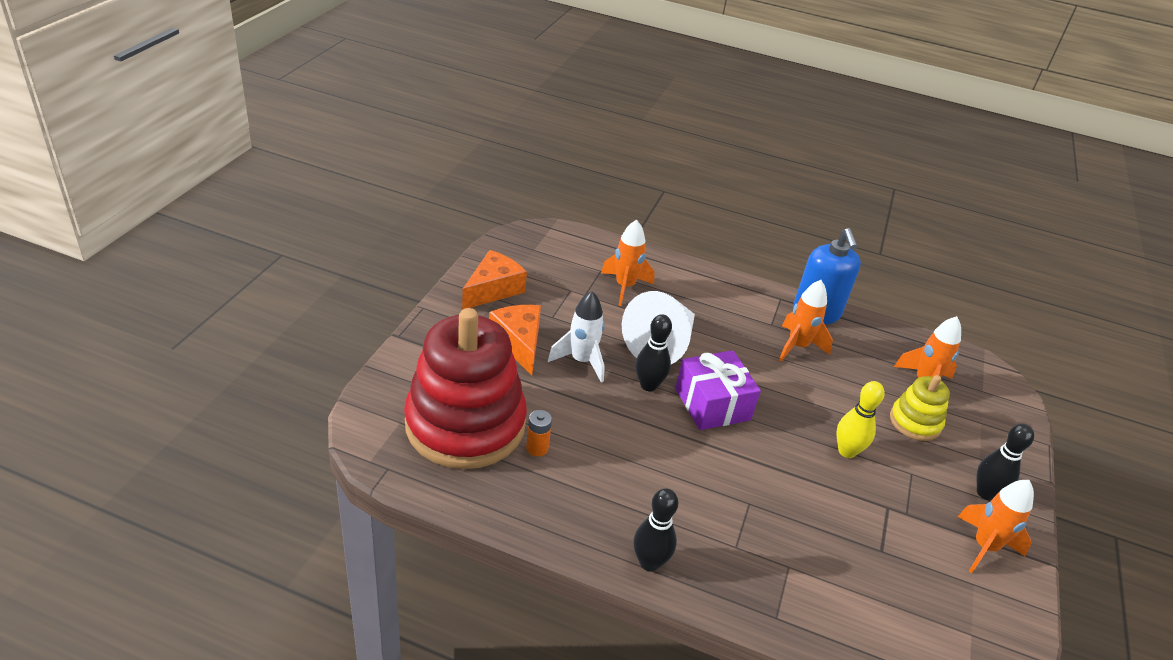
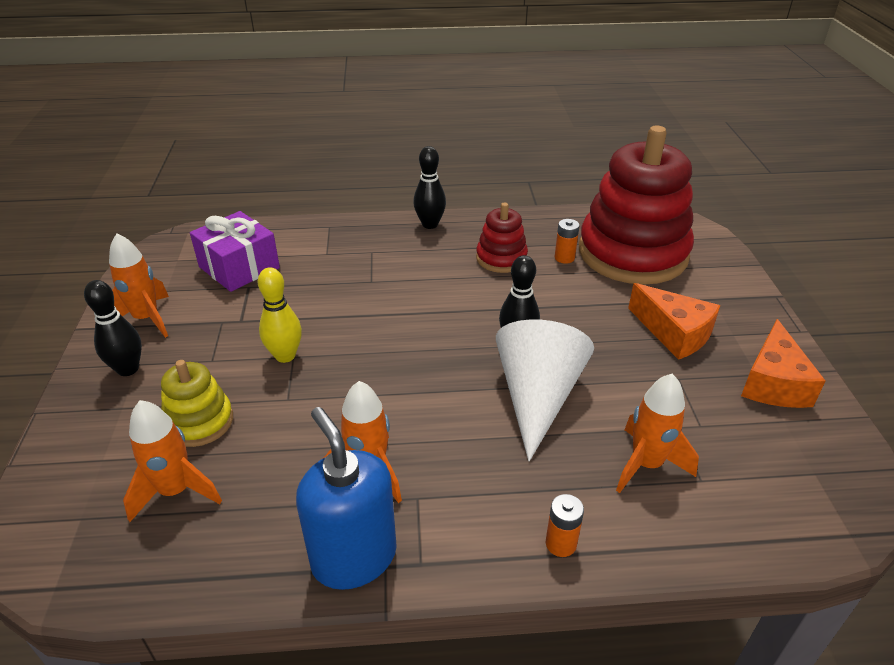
camera: 160 degrees right, 0 degrees up
(581, 361) = (600, 340): white rocket -> none
(601, 475) = (501, 258): none -> red stacking toy
(702, 278) = (561, 544): none -> orange battery
(712, 404) = (442, 349): purple gift -> purple gift (239, 267)

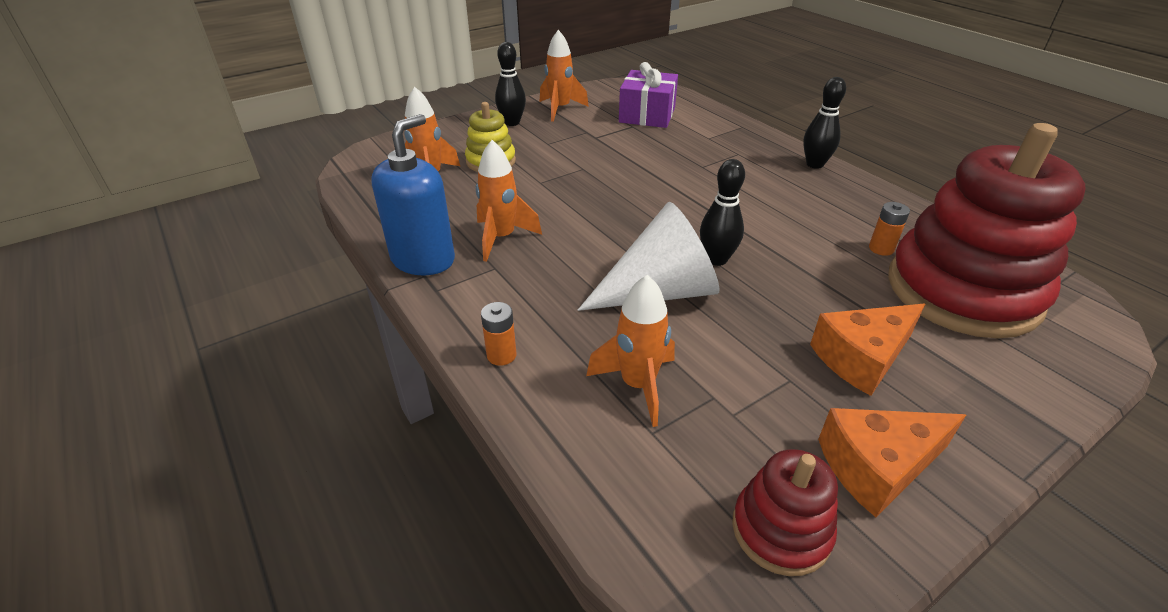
camera: 60 degrees right, 0 degrees up
(285, 356) = (580, 165): yellow bowling pin -> none
(501, 258) = (823, 214): red stacking toy -> red stacking toy (781, 530)
(674, 333) = (862, 358): orange cheese -> orange cheese turned 45 degrees clockwise

